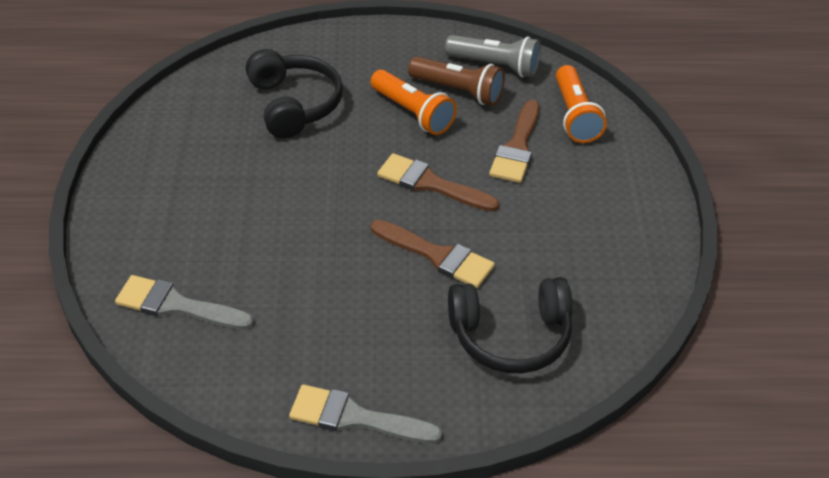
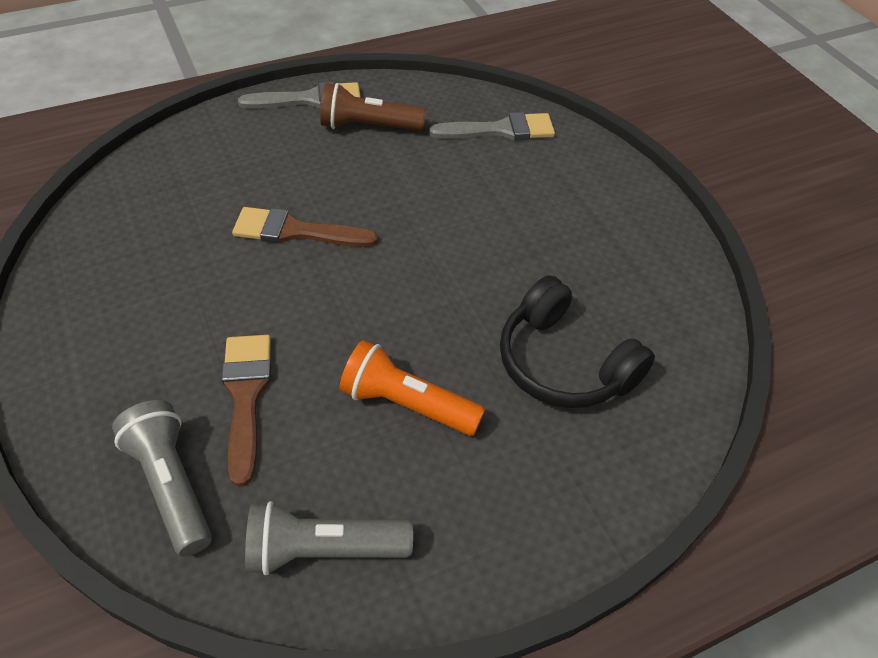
camera: 155 degrees right, 5 degrees up
(430, 184) = (337, 307): brown brush -> none
(458, 91) = (361, 469): brown flashlight -> brown flashlight (368, 126)
(511, 336) = (200, 182): black headphones -> none
(575, 116) = (171, 484): orange flashlight -> grey flashlight

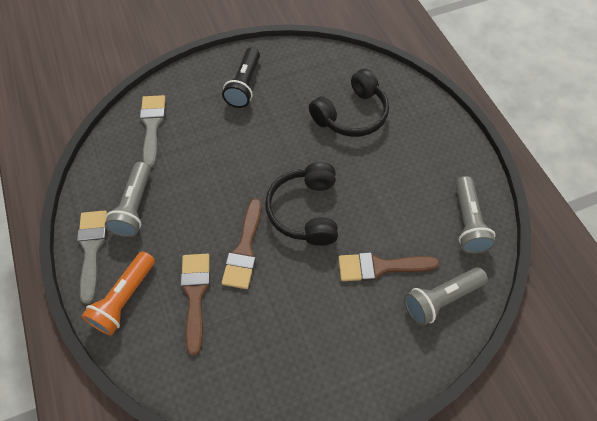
camera: 85 degrees left, 10 degrees up
(234, 188) = (195, 295): none -> brown brush
(357, 298) = (305, 211): none -> black headphones
(368, 126) = (135, 207): brown flashlight -> grey flashlight
(407, 404) = (381, 186): orange flashlight -> orange flashlight (124, 299)
(597, 219) = (244, 85): none -> black flashlight

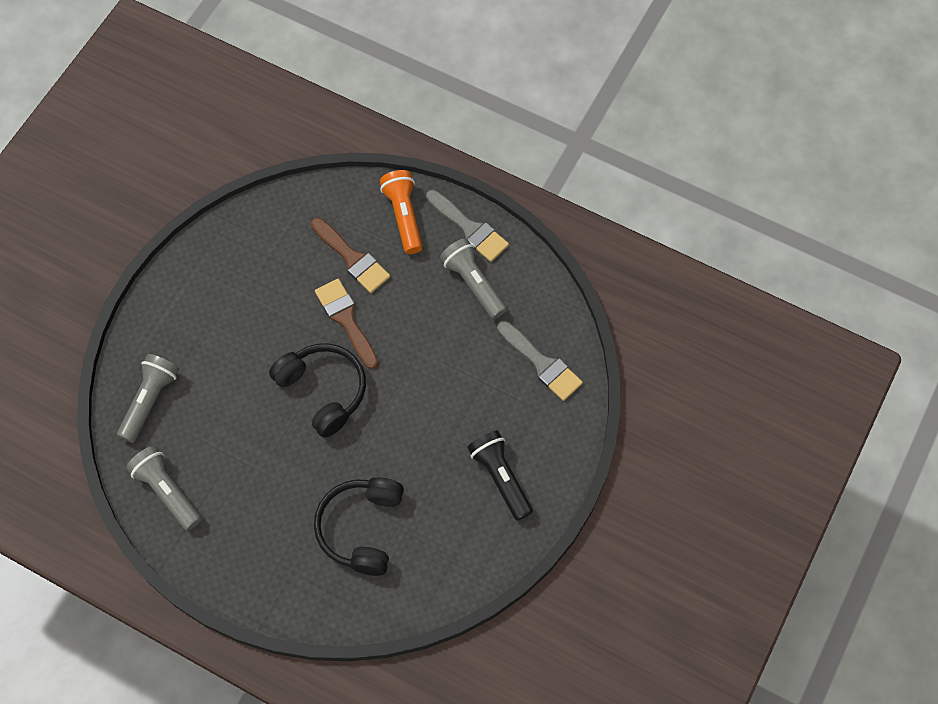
camera: 140 degrees right, 5 degrees up
(380, 267) = (219, 390): brown brush -> none

